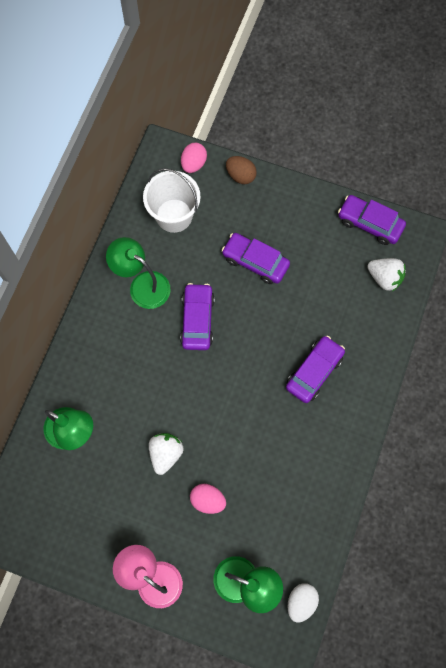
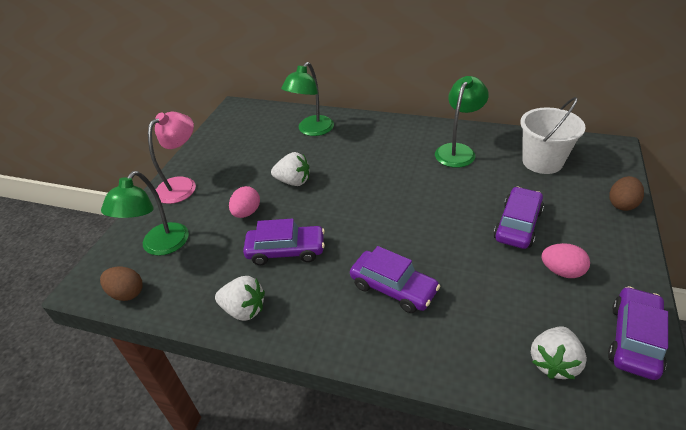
camera: 90 degrees right, 30 degrees down
(193, 164) = (611, 168): pink egg -> pink egg (561, 271)
(197, 320) = (432, 188): purple car -> purple car (286, 251)
(301, 602) = (127, 293): white egg -> brown egg
(327, 492) = (244, 309): none -> white strawberry

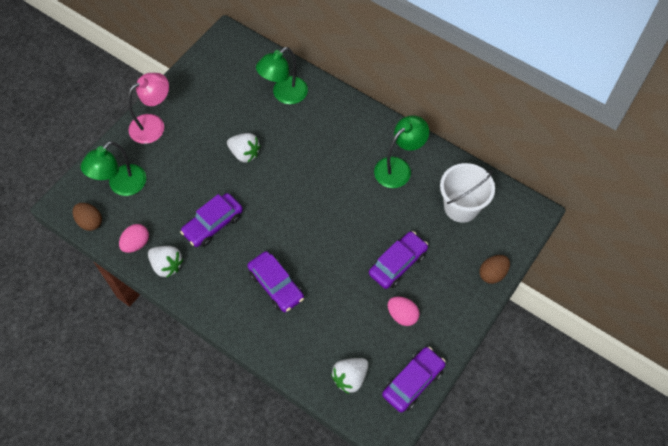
camera: 15 degrees right, 20 degrees up
(246, 213) = (196, 175): pink egg -> pink egg (136, 244)
(286, 251) = (213, 224): purple car -> purple car turned 120 degrees clockwise

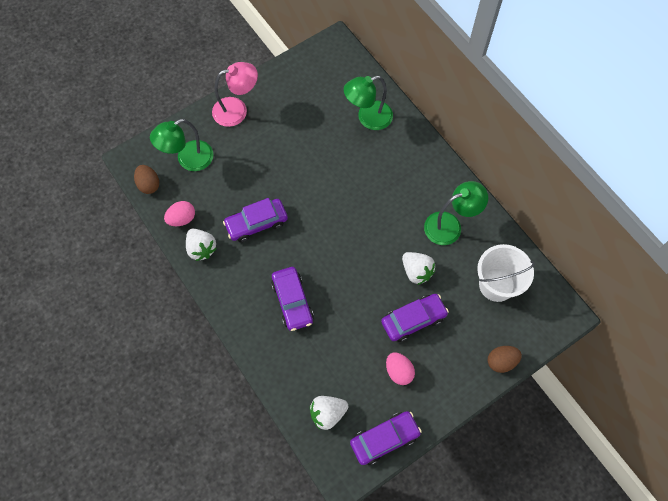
camera: 20 degrees right, 5 degrees up
(245, 153) = (310, 164): white strawberry -> white strawberry (416, 271)

